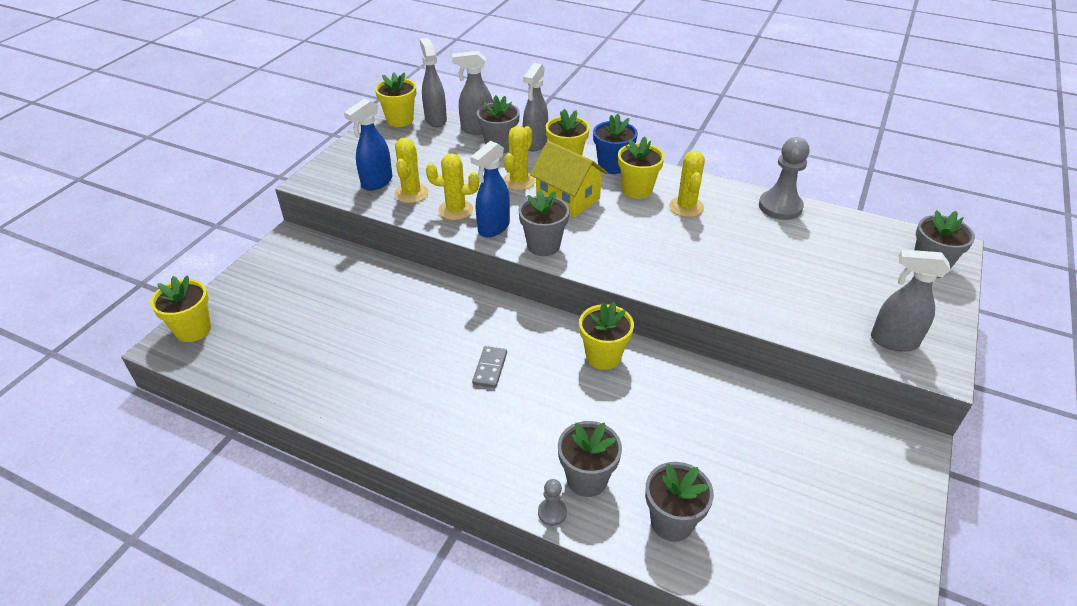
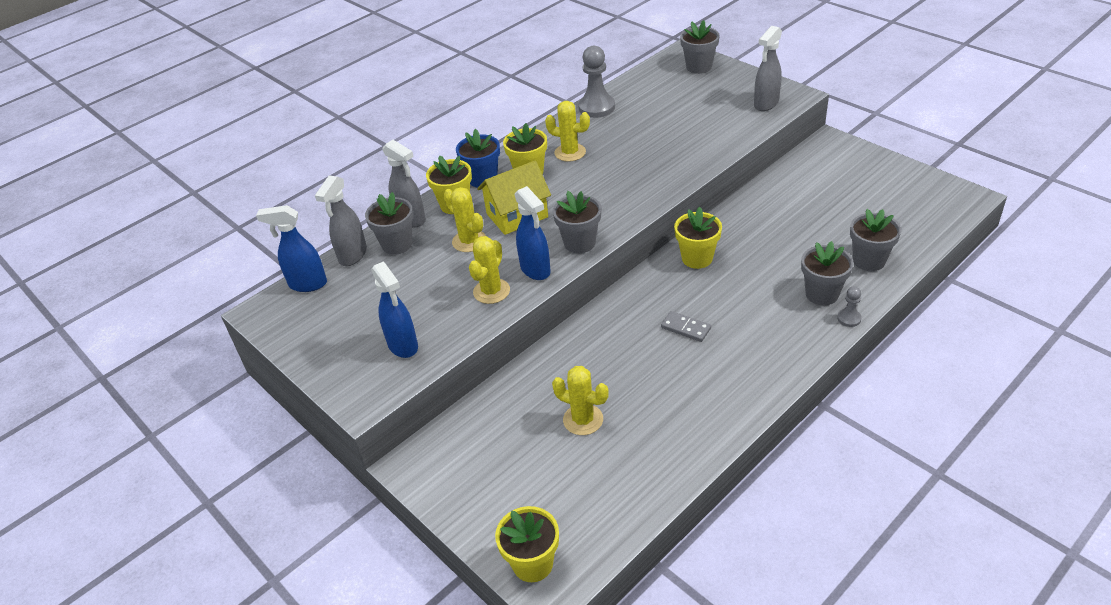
camera: 65 degrees left, 0 degrees up
(400, 120) = (285, 313): yellow flower pot -> none
(411, 193) = (442, 320): yellow cactus -> yellow cactus (583, 420)
(435, 119) = (307, 284): grey spray bottle -> blue spray bottle

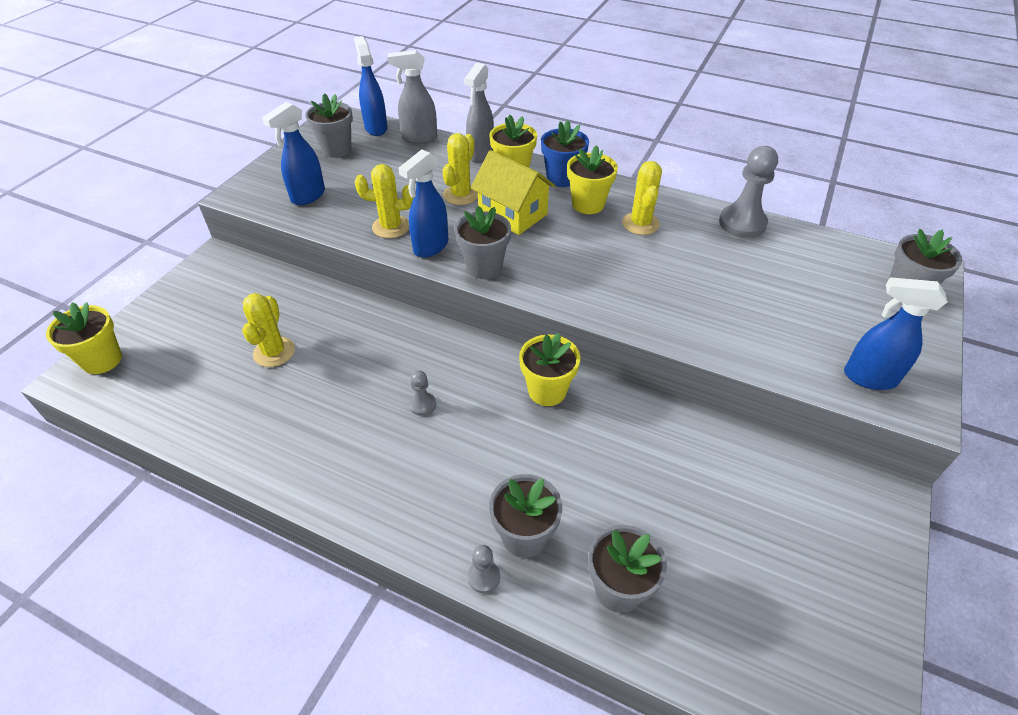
camera: 65 degrees right, 5 degrees up
(397, 244) = (442, 156): grey flower pot -> grey flower pot (336, 149)
(686, 328) = (422, 405): grey domino -> grey pawn
(766, 104) = (868, 378): grey spray bottle -> blue spray bottle

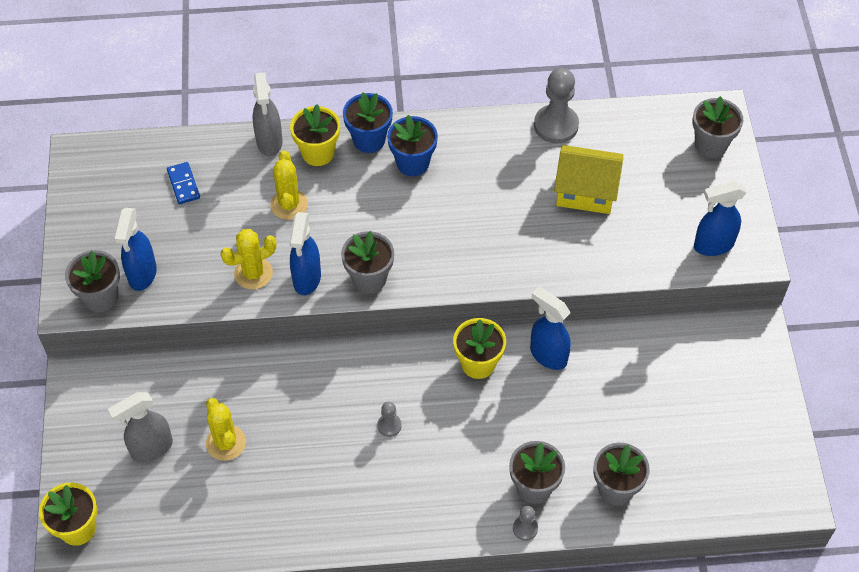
camera: 30 degrees left, 10 degrees up
(336, 149) = (117, 201): grey flower pot -> grey flower pot (101, 297)
(376, 128) = (133, 152): blue spray bottle -> blue spray bottle (548, 355)
(392, 156) = (183, 184): none -> blue domino
(419, 138) = (191, 147): grey spray bottle -> grey spray bottle (151, 448)
(513, 214) = (353, 206): yellow house -> yellow house (585, 192)
(588, 204) = (412, 163): yellow flower pot -> blue flower pot
(640, 224) = (471, 166): yellow cactus -> none

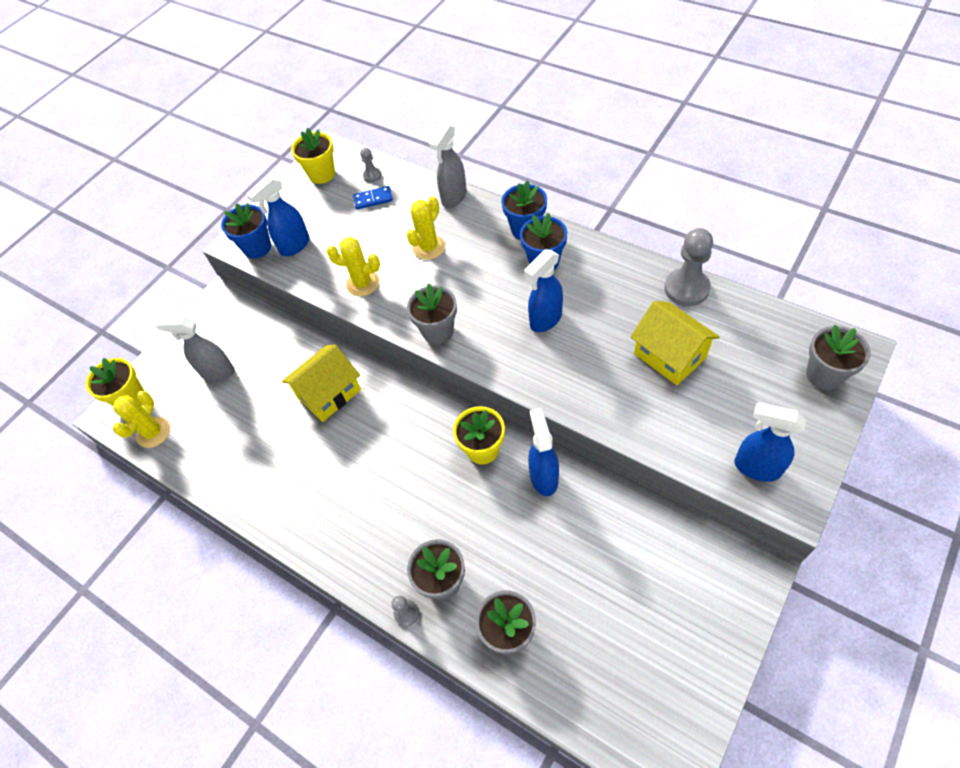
camera: 45 degrees right, 0 degrees up
(101, 297) = (257, 247): grey flower pot -> blue flower pot
(183, 184) = (373, 199): blue domino -> blue domino turned 60 degrees clockwise
(226, 443) = (263, 398): yellow cactus -> yellow cactus (153, 432)
(291, 400) = (329, 394): none -> yellow house
(307, 279) = (394, 307): blue spray bottle -> blue spray bottle (545, 320)
(318, 153) = (480, 221): yellow flower pot -> yellow flower pot (322, 174)
(389, 425) = (377, 456): grey pawn -> grey pawn (372, 175)

